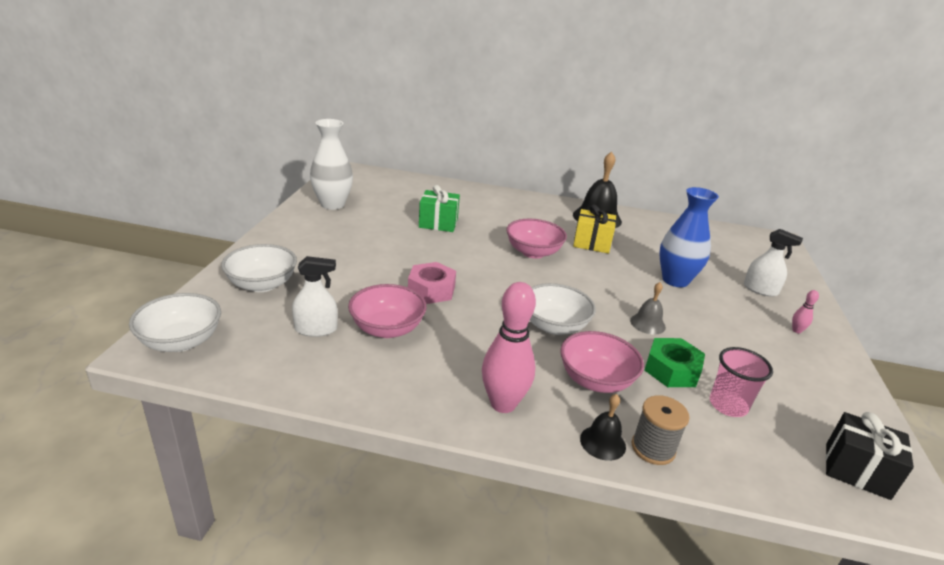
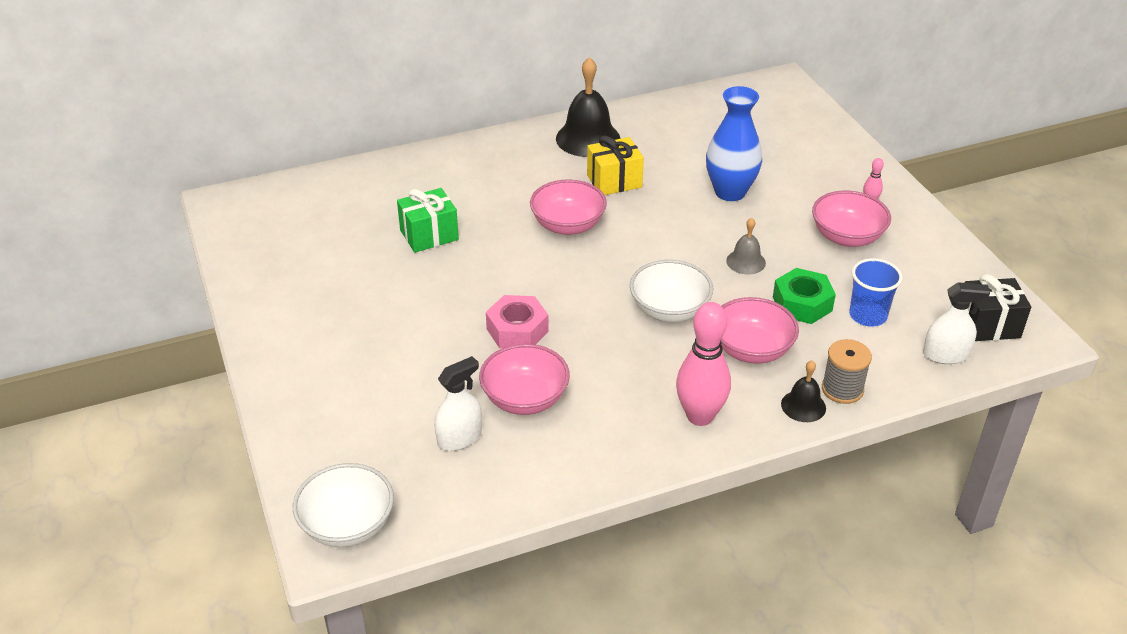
camera: 30 degrees left, 10 degrees up
(262, 284) = (339, 419): white bowl -> none
(332, 204) = (276, 269): white vase -> none
(728, 405) = (867, 316): pink cup -> blue cup
(754, 344) = (847, 237): none -> pink bowl
(760, 290) = (811, 164): white spray bottle -> white spray bottle (945, 355)

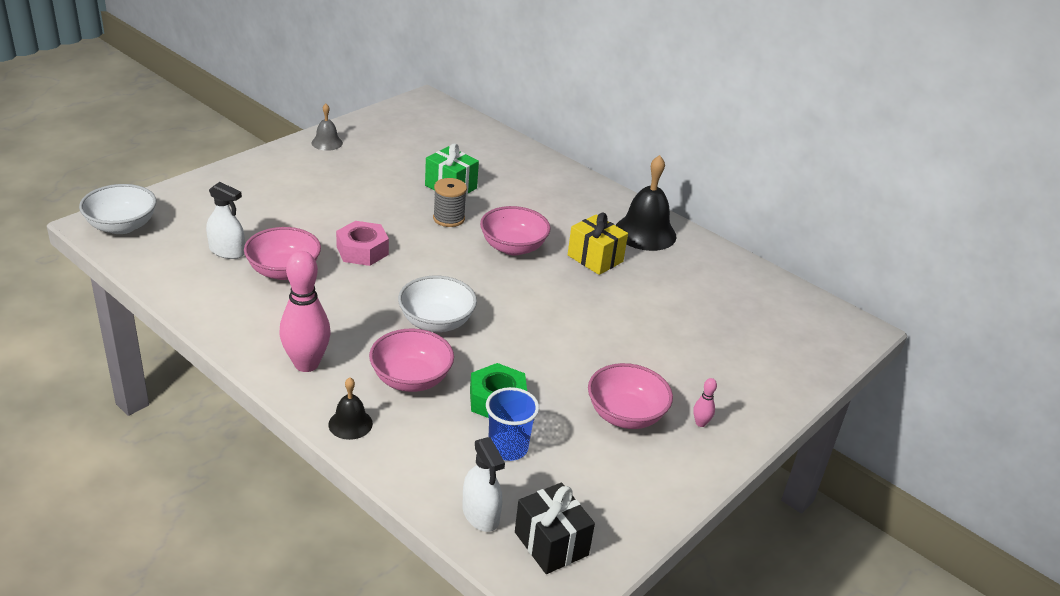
camera: 60 degrees right, 5 degrees down
(730, 192) = (636, 327): blue vase -> none
(746, 262) = (536, 354): grey bell -> grey bell (327, 143)
(842, 389) = (387, 446): grey spool -> grey spool (449, 218)

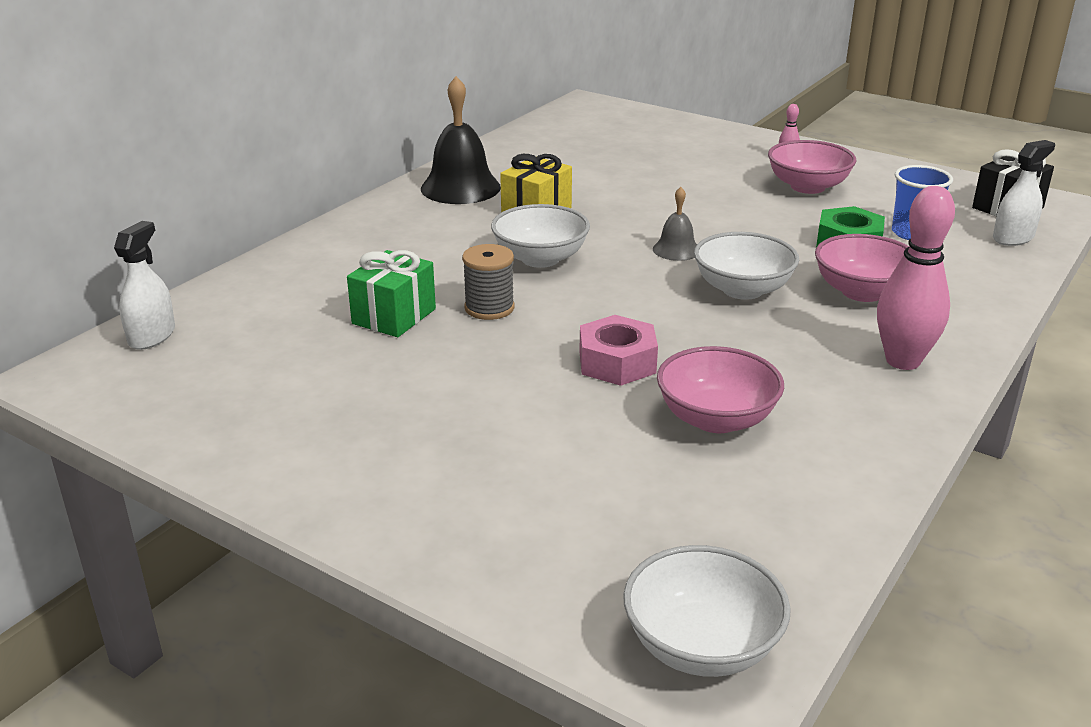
camera: 95 degrees left, 5 degrees down
(227, 251) = (700, 487): white spray bottle -> white spray bottle (152, 336)
(327, 143) = (262, 457): grey bell -> grey bell (676, 250)
(350, 424) = (972, 316): black bell -> none
(513, 247) = (540, 258): pink bowl -> white bowl

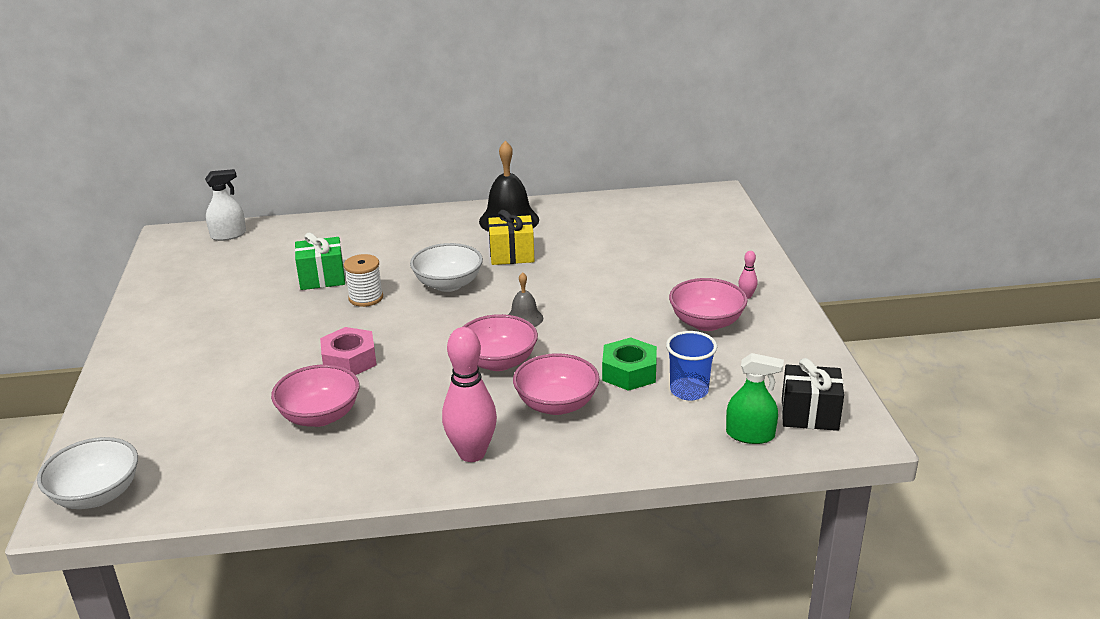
camera: 50 degrees right, 0 degrees up
(489, 308) = (366, 298): grey spool -> white spool
(742, 289) = (498, 362): white bowl -> pink bowl
(1013, 238) = (750, 435): white spray bottle -> green spray bottle

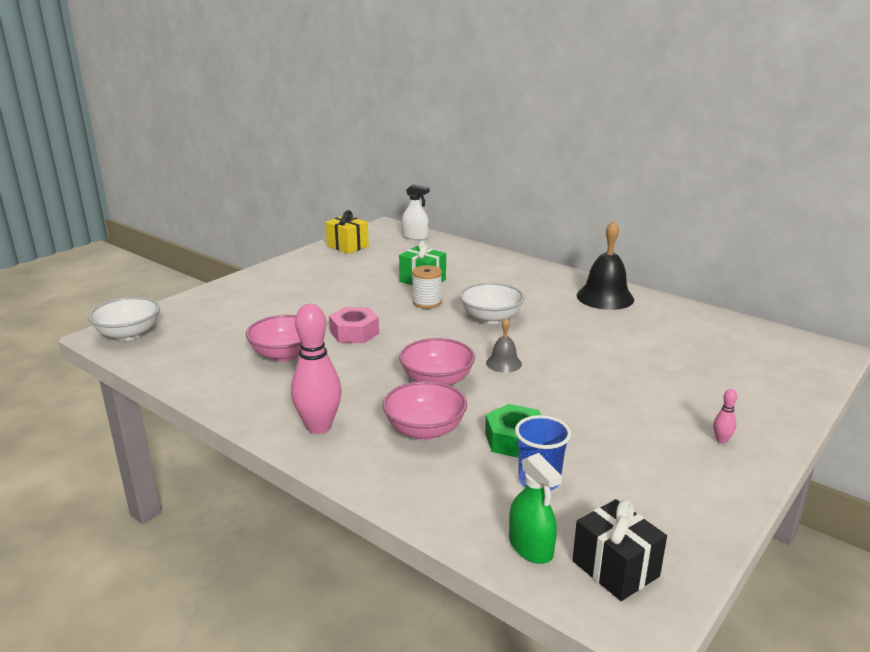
camera: 45 degrees right, 5 degrees down
(512, 255) = (567, 319): yellow gift -> yellow gift (347, 246)
(706, 322) = (645, 440): pink bowl -> none

